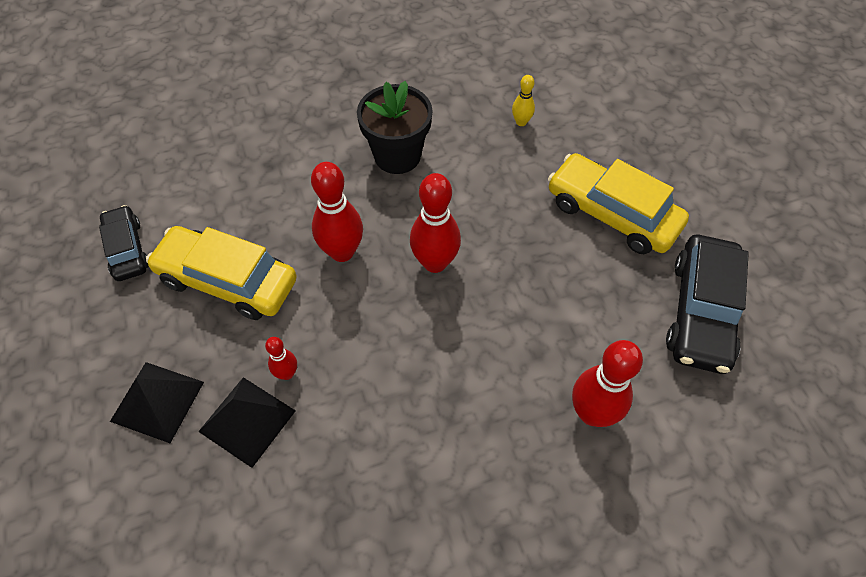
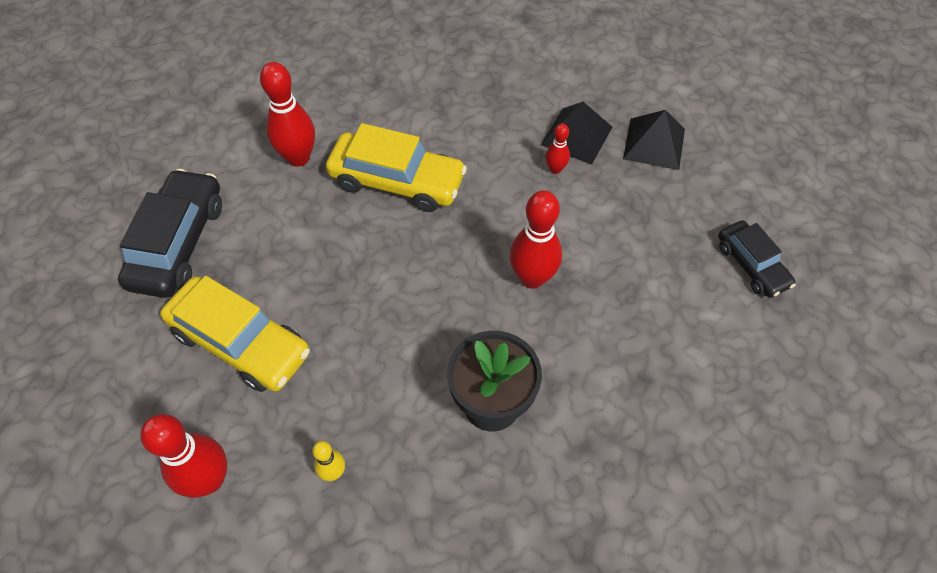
camera: 175 degrees right, 0 degrees up
(227, 281) = (637, 241): yellow car -> yellow car (397, 181)
(435, 262) = (436, 273): red bowling pin -> red bowling pin (209, 479)

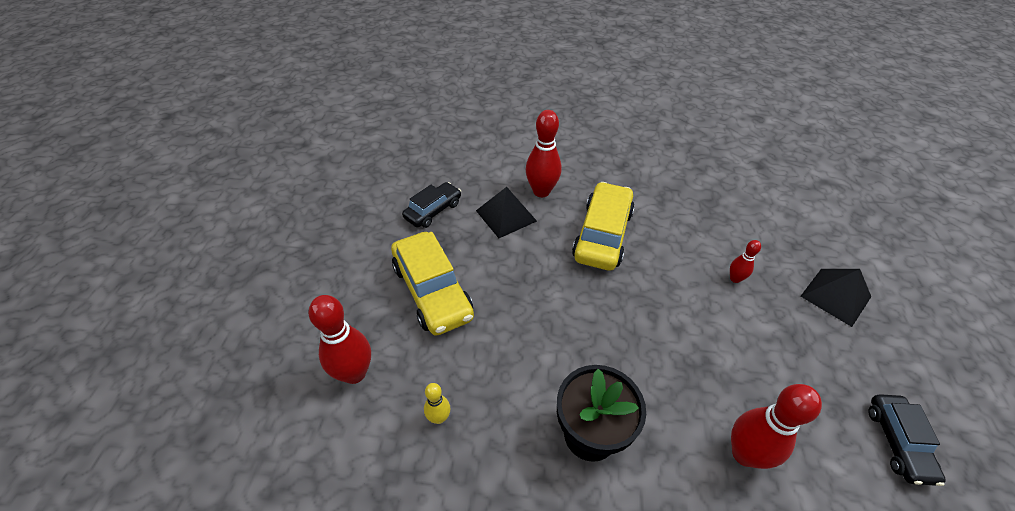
camera: 30 degrees right, 10 degrees down
(178, 243) = (433, 210): black car -> black car, size x0.60
(397, 181) = (602, 235): yellow car -> yellow car turned 120 degrees counterclockwise
(532, 278) = (675, 351): red bowling pin -> red bowling pin (744, 454)
(577, 135) = (765, 262): black pyramid -> black pyramid (506, 215)

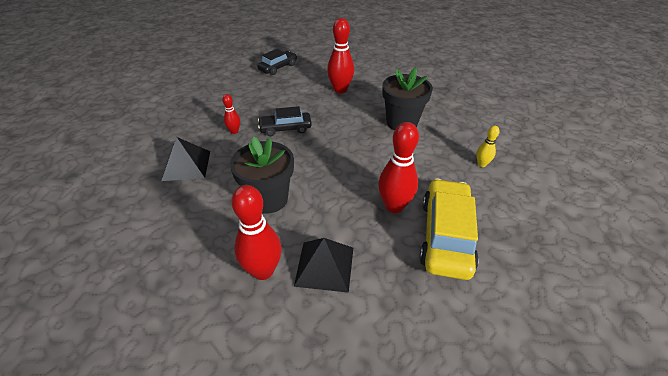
camera: 140 degrees left, 5 degrees down
(354, 373) = (534, 212): red bowling pin -> red bowling pin (394, 206)
(433, 210) = (394, 323): black car -> black car (285, 128)
(602, 235) = (268, 199): yellow car -> black flower pot
(835, 296) = (203, 101): black pyramid -> black pyramid (186, 165)

